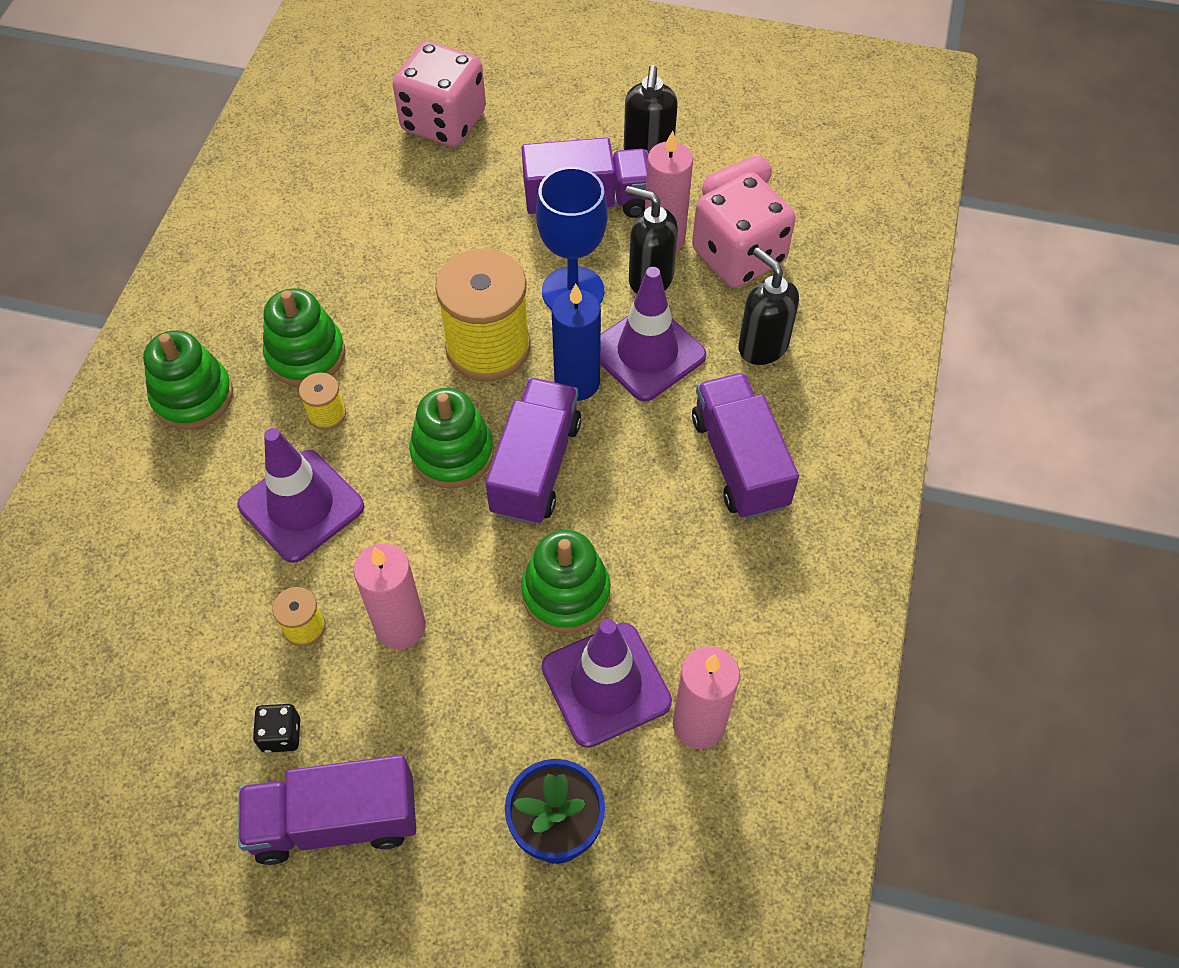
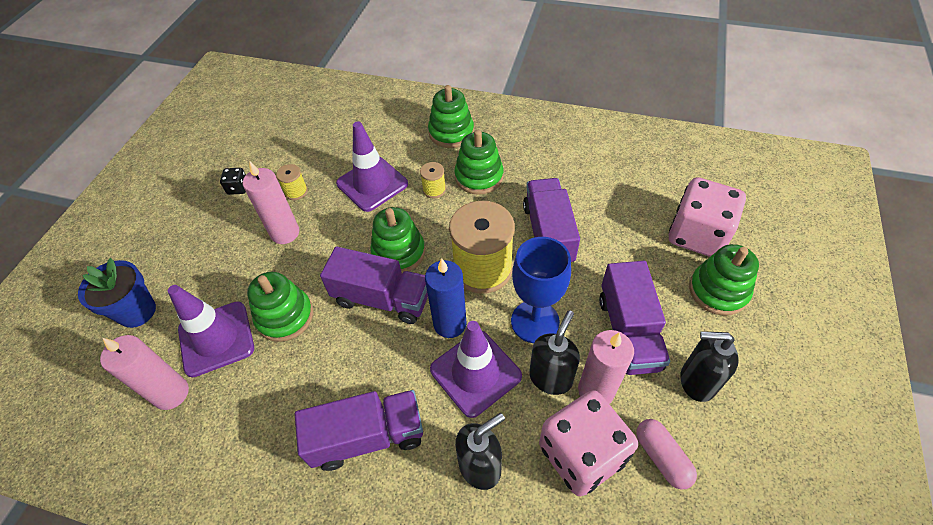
camera: 95 degrees right, 5 degrees down
(335, 821) = (185, 213): purple truck -> purple truck (548, 234)
(529, 116) = (718, 291): none -> green stacking toy

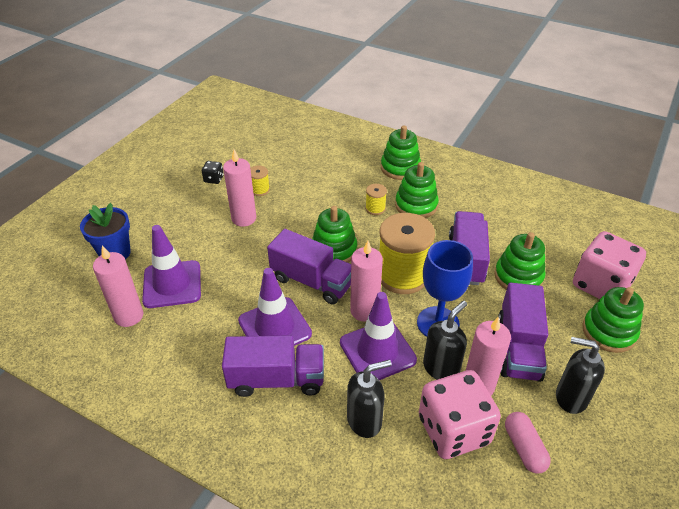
camera: 10 degrees right, 10 degrees down
(285, 316) = (230, 279): green stacking toy -> green stacking toy (518, 277)
(372, 184) = (324, 195): purple traffic cone -> purple traffic cone (274, 327)
(450, 324) = (364, 311): blue candle -> pink candle

